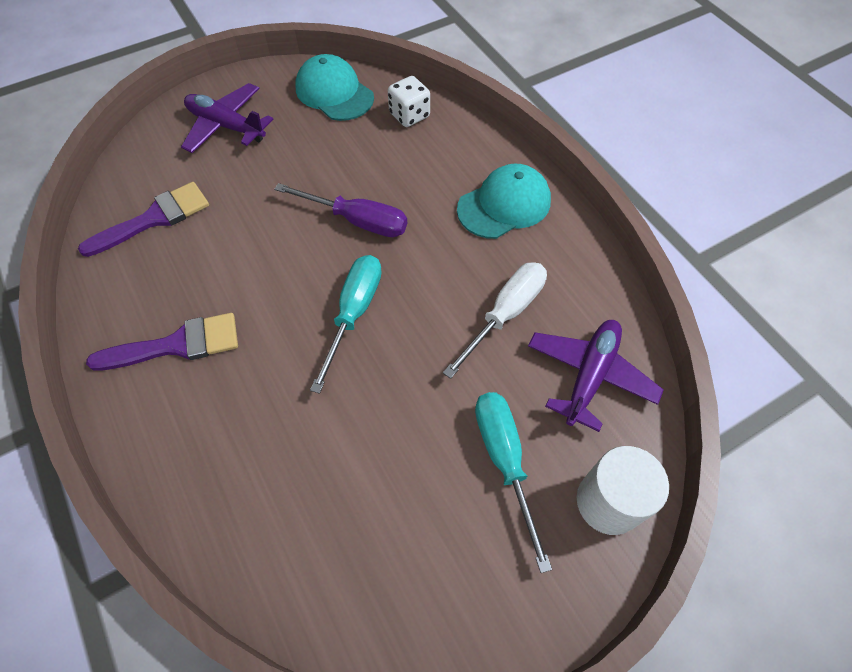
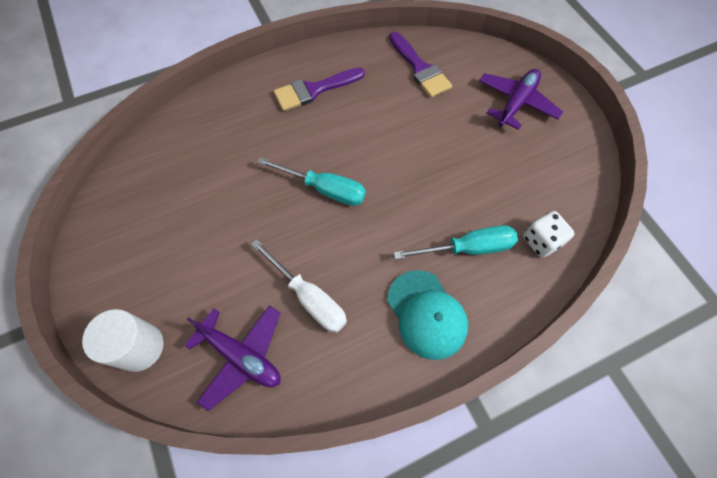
camera: 95 degrees right, 5 degrees up
(177, 345) = (314, 90): purple brush -> purple brush turned 75 degrees clockwise
(334, 93) = (566, 179): turquoise cap -> none
(357, 221) = (412, 194): purple screwdriver -> none
(504, 461) = (188, 279): turquoise screwdriver -> turquoise screwdriver (467, 248)

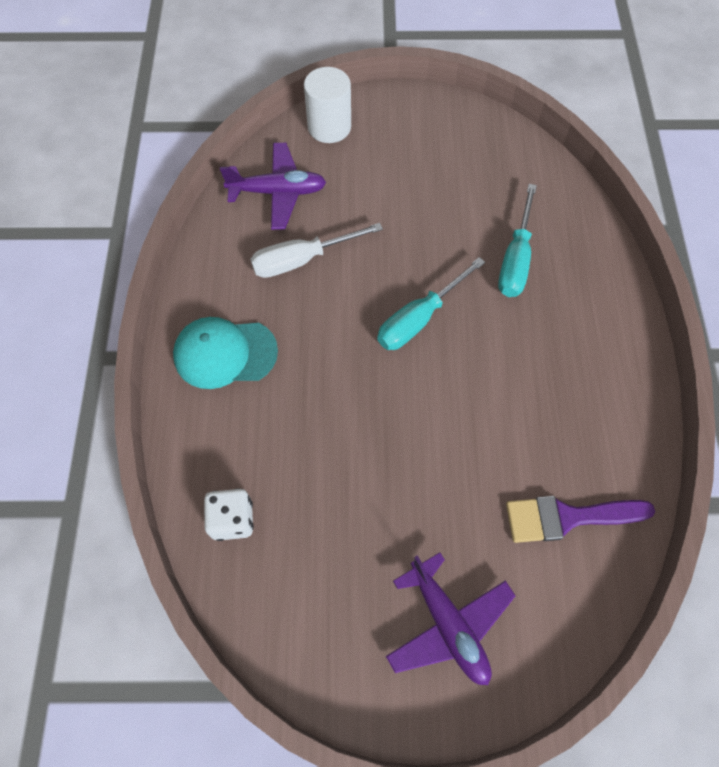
camera: 115 degrees right, 0 degrees up
(241, 356) = (278, 192): purple plane -> purple plane turned 150 degrees counterclockwise
(314, 90) = (576, 363): purple brush -> none
(467, 248) = (270, 431): turquoise screwdriver -> turquoise screwdriver (515, 259)

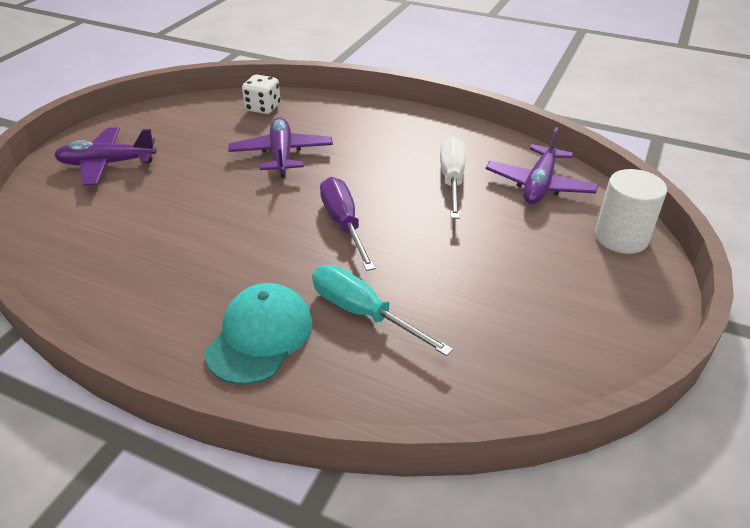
camera: 115 degrees right, 25 degrees down
(225, 353) = (387, 128): turquoise cap -> turquoise cap (260, 336)
(331, 434) = (282, 154): none -> purple plane
(419, 318) = (343, 224): turquoise screwdriver -> purple screwdriver
(567, 517) = (99, 242): purple brush -> none

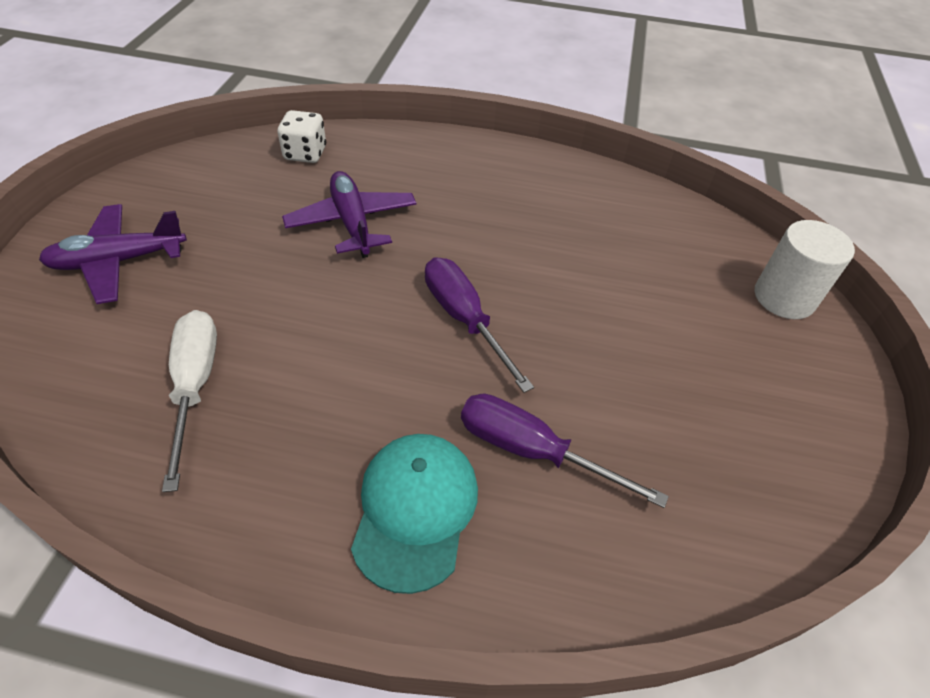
camera: 15 degrees left, 10 degrees up
(363, 313) = (532, 451): turquoise screwdriver -> purple screwdriver
(452, 179) = (571, 238): white screwdriver -> white screwdriver (195, 386)
(539, 185) = (672, 235): purple plane -> none

